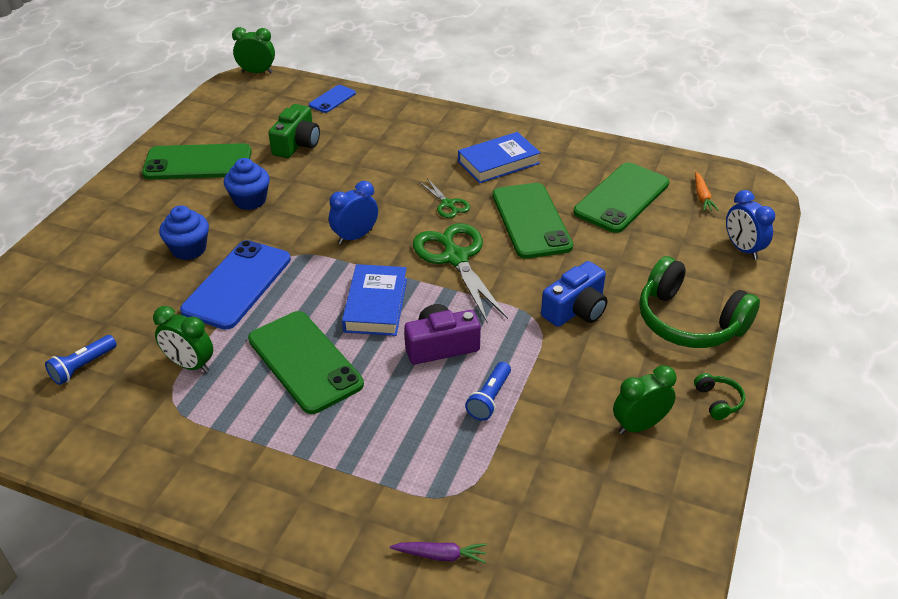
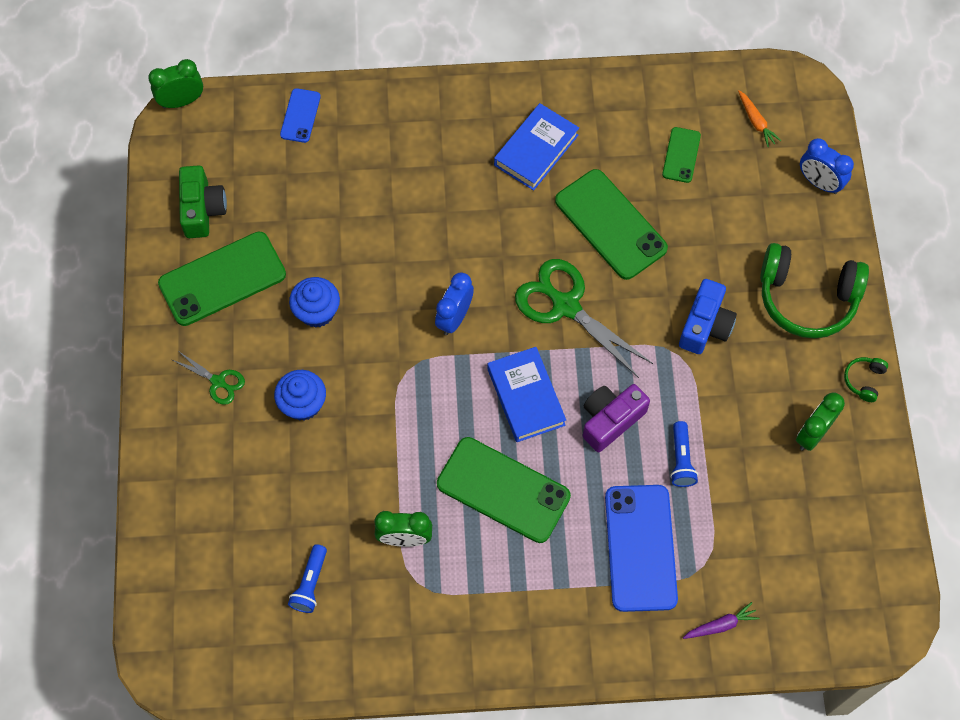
camera: 25 degrees left, 25 degrees up
(237, 284) = (382, 428): blue phone -> blue phone (640, 548)
(297, 144) = (309, 206): green camera -> green camera (202, 209)
(448, 204) = (519, 234): green scissors -> green scissors (218, 382)
(621, 198) = (681, 155): green phone -> green phone, size x0.52
(718, 401) = (864, 380): green headphones -> green headphones turned 120 degrees counterclockwise

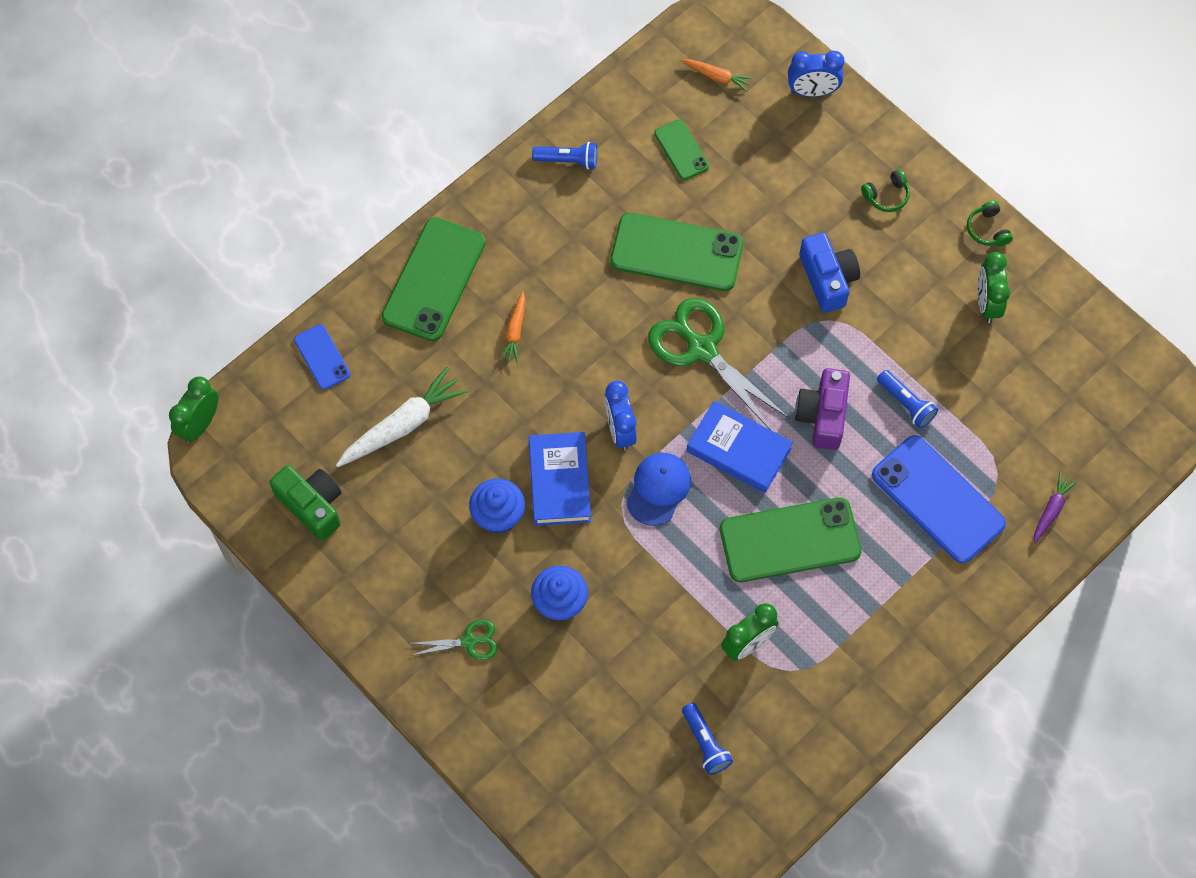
camera: 40 degrees left, 0 degrees up
(222, 279) = (388, 552): green phone -> green phone (434, 279)
(311, 201) = (403, 425): none -> white carrot
(443, 380) = (658, 489): none -> blue cap
(445, 194) = (515, 331): none -> orange carrot
(536, 150) = (557, 235): blue book -> blue book (560, 482)
(565, 305) = (701, 349): green scissors -> green scissors turned 45 degrees clockwise
(592, 104) = (568, 160): none -> blue flashlight
(807, 298) = (886, 196): green headphones -> green headphones, size x0.42

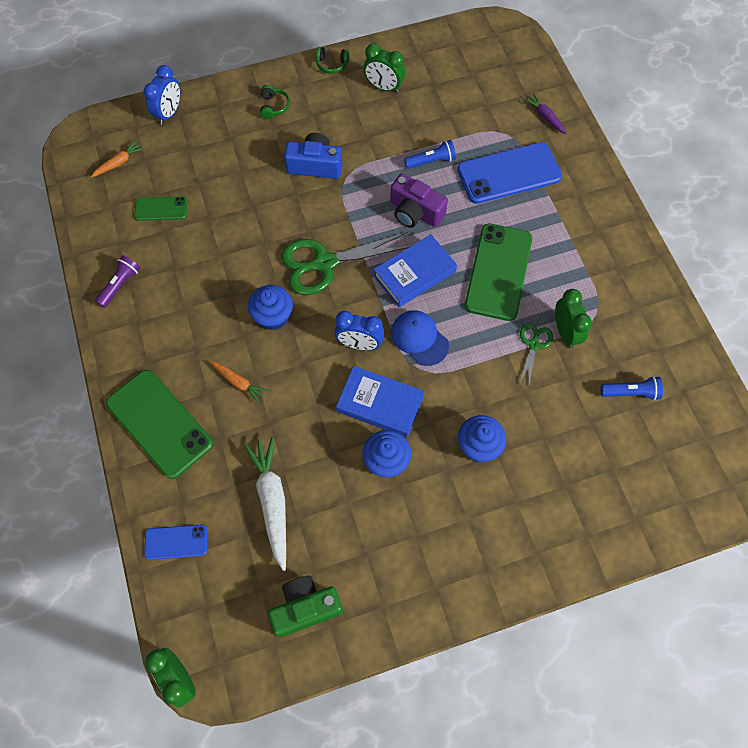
camera: 65 degrees left, 0 degrees up
(469, 641) = (482, 528): green scissors -> green scissors (533, 344)
(568, 160) = (120, 285): blue flashlight -> purple flashlight
(608, 328) = (273, 316): none -> blue cupcake
(676, 252) = (240, 246): green phone -> none

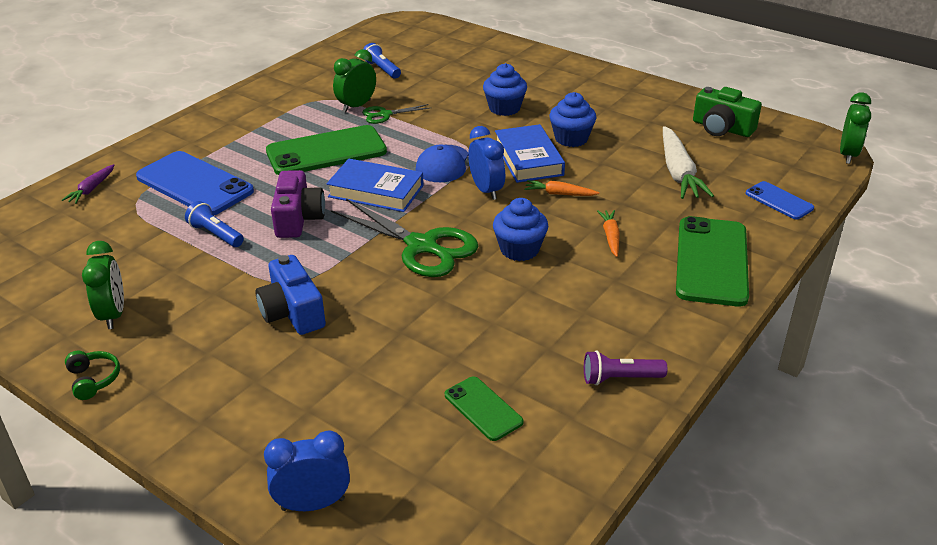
camera: 125 degrees left, 30 degrees down
(119, 163) = (454, 503): orange carrot -> orange carrot (559, 194)
(272, 501) = (678, 172): white carrot -> white carrot turned 45 degrees counterclockwise
(274, 106) = (216, 396): green headphones -> none

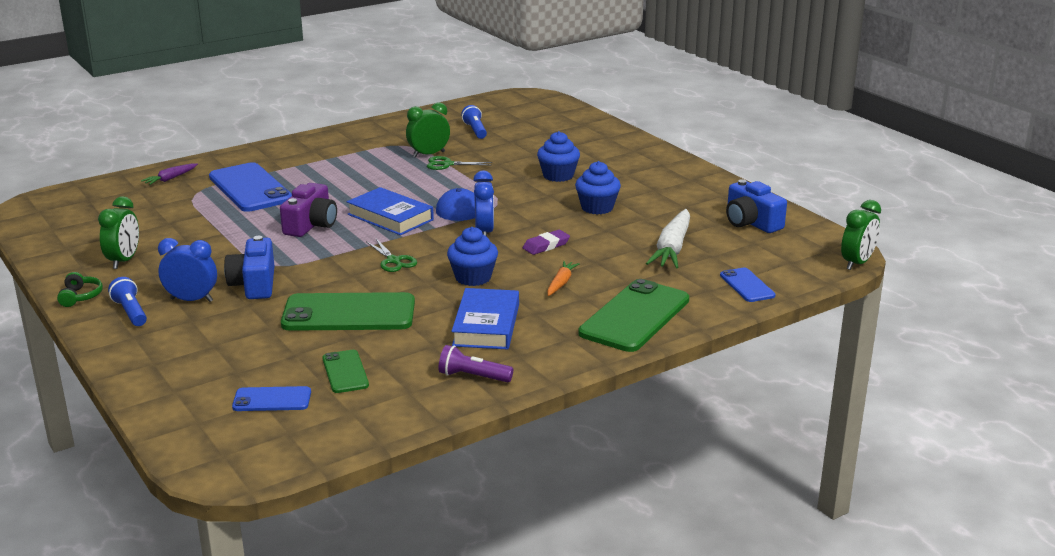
camera: 20 degrees right, 10 degrees down
(215, 234) = (238, 224): blue flashlight -> blue flashlight (130, 312)
(313, 504) = (171, 399): blue clock -> blue clock (191, 300)
(326, 151) = (374, 183): green phone -> green phone (349, 313)
(422, 246) = (393, 261): green scissors -> green scissors, size x0.51
(431, 471) = (272, 400): none -> blue phone
(528, 159) = (543, 216): blue book -> blue book (486, 325)
(559, 194) = (546, 245): orange carrot -> purple eraser
(722, 128) = (751, 222): green camera -> blue camera

